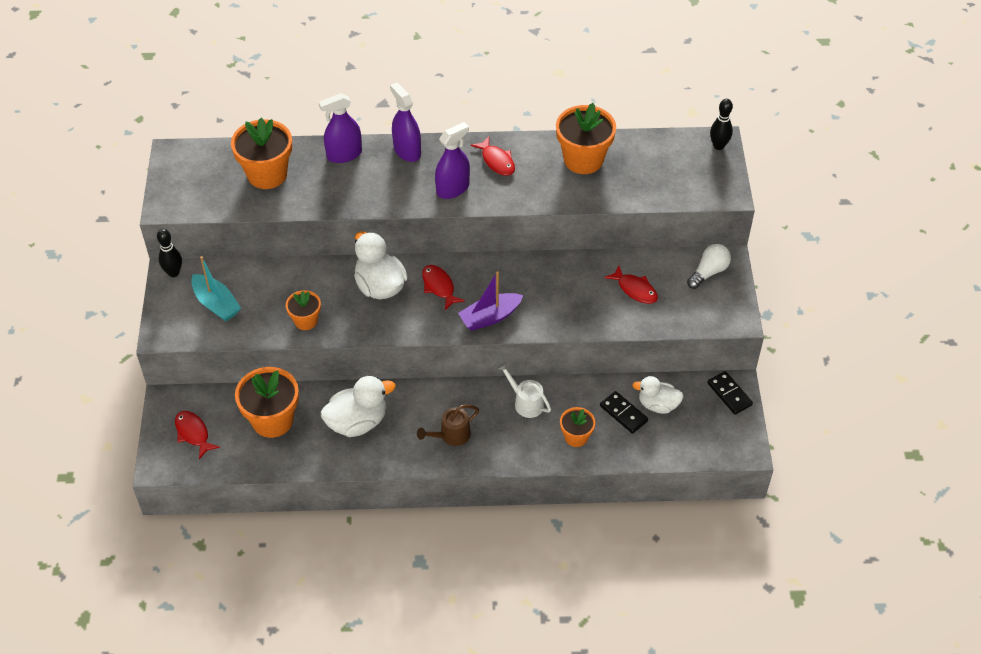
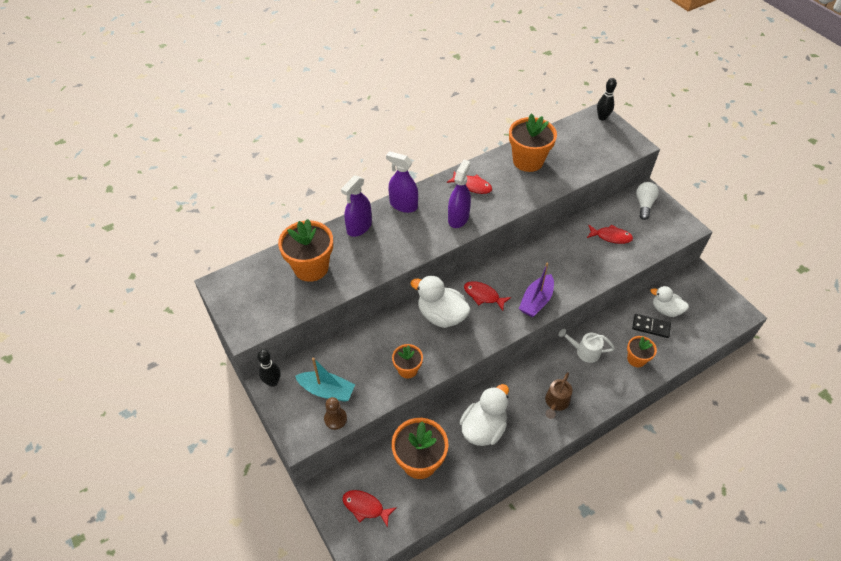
camera: 30 degrees left, 0 degrees up
(205, 332) = (335, 419): none -> brown pawn
(658, 405) = (665, 310): white duck -> white duck turned 45 degrees clockwise
(729, 394) = (700, 281): black domino -> none

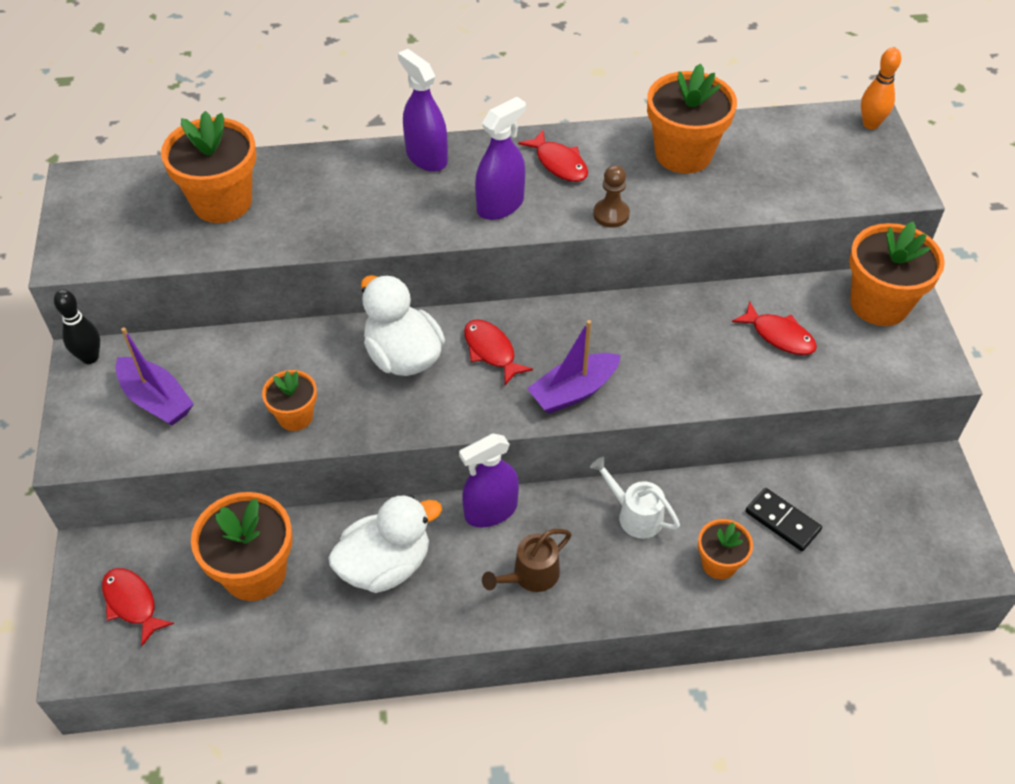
camera: 25 degrees right, 0 degrees up
(327, 391) = (156, 400): turquoise boat -> purple boat
(335, 419) = (141, 445): brown pawn -> brown pawn (611, 214)
(359, 227) = (335, 167): purple spray bottle -> purple spray bottle (491, 511)
(602, 118) = (870, 124): black bowling pin -> orange bowling pin
(644, 205) = (879, 304): white light bulb -> orange flower pot
(665, 310) = (830, 504): white duck -> none

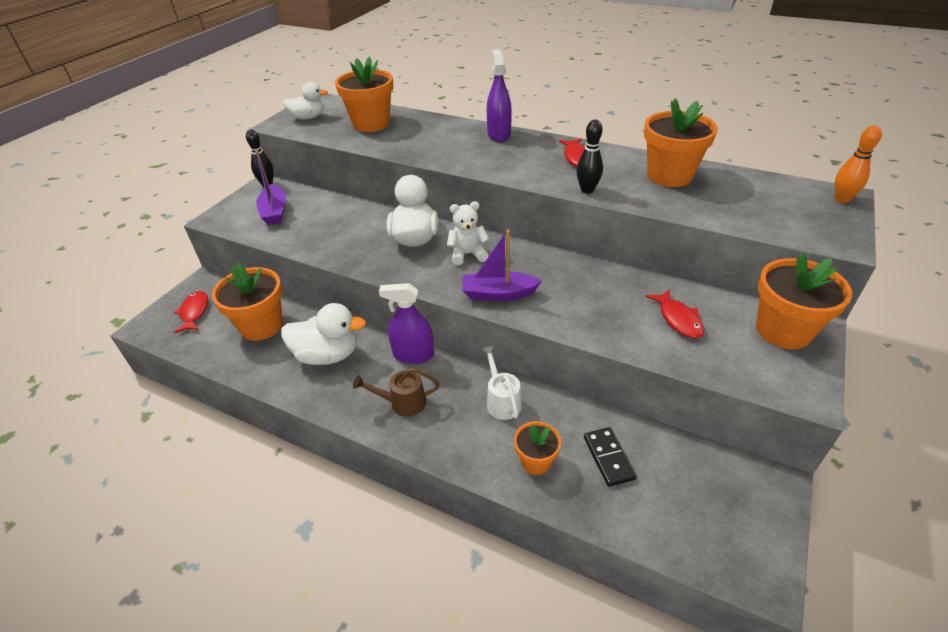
camera: 35 degrees right, 10 degrees down
(106, 225) = (308, 118): none -> white duck
(295, 416) = (329, 244): orange flower pot -> none
(491, 351) = (467, 254): red fish -> white teddy bear
(500, 205) = (519, 166): purple spray bottle -> none
(611, 214) = (587, 190): brown pawn -> black bowling pin

